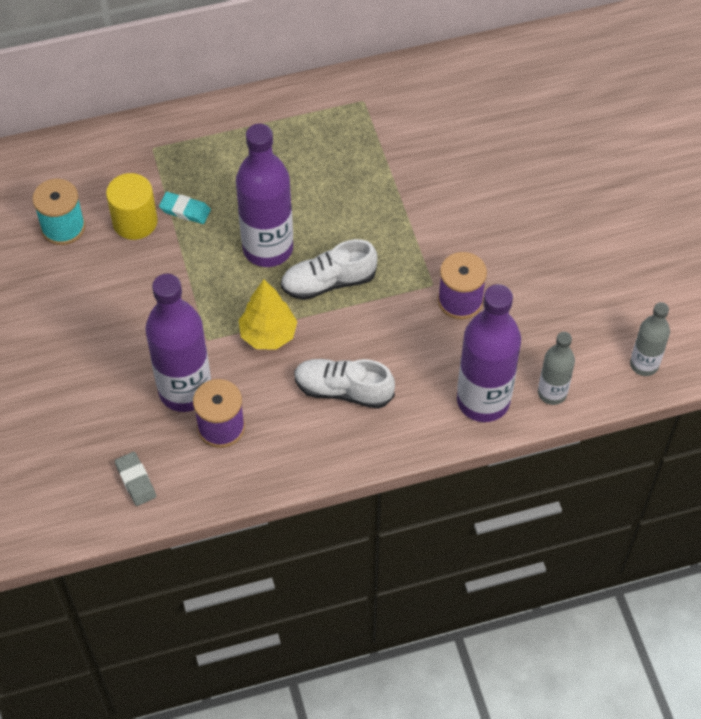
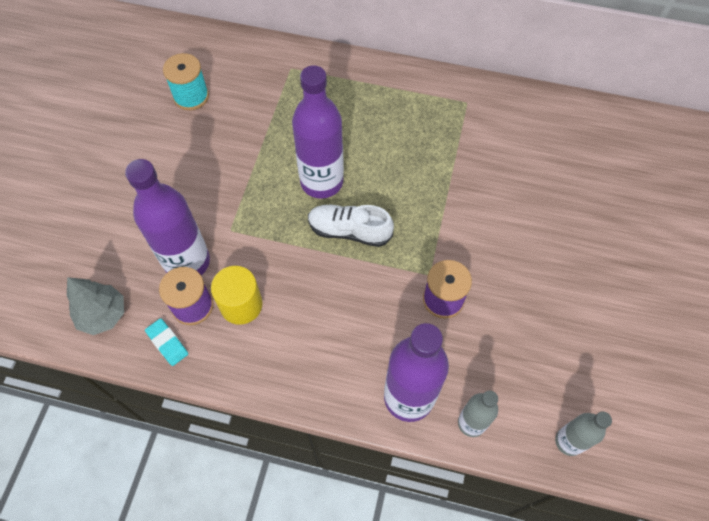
camera: 30 degrees right, 5 degrees up
(135, 222) = (242, 115): yellow cylinder -> yellow cylinder (241, 305)
(135, 481) = (103, 315): grey eraser -> grey tree
(185, 210) = (282, 124): turquoise eraser -> turquoise eraser (167, 343)
(268, 335) = (277, 250): yellow tree -> none
(343, 390) = (303, 326): white shoe -> none

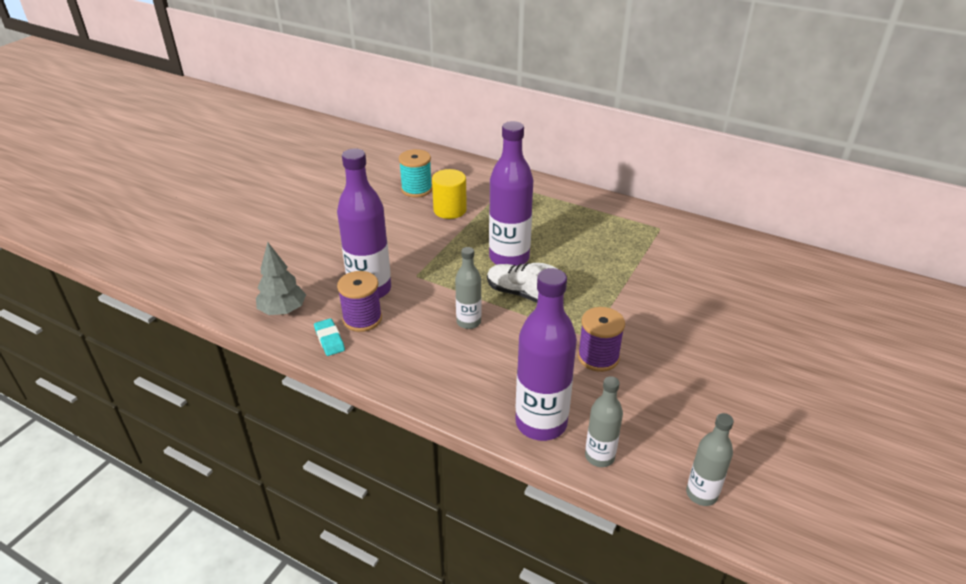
camera: 15 degrees right, 25 degrees down
(241, 305) = (405, 326): yellow cylinder -> yellow cylinder (450, 210)
(304, 283) = (468, 322): none -> grey bottle

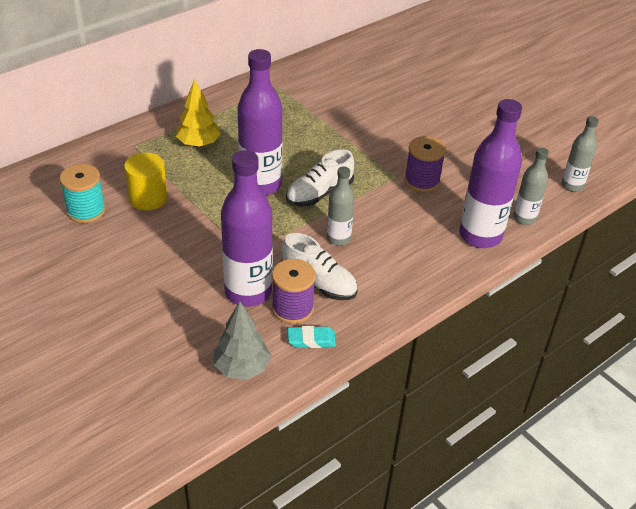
camera: 70 degrees left, 5 degrees up
(402, 325) = (319, 282): none -> white shoe
(537, 212) = (199, 144): none -> yellow tree

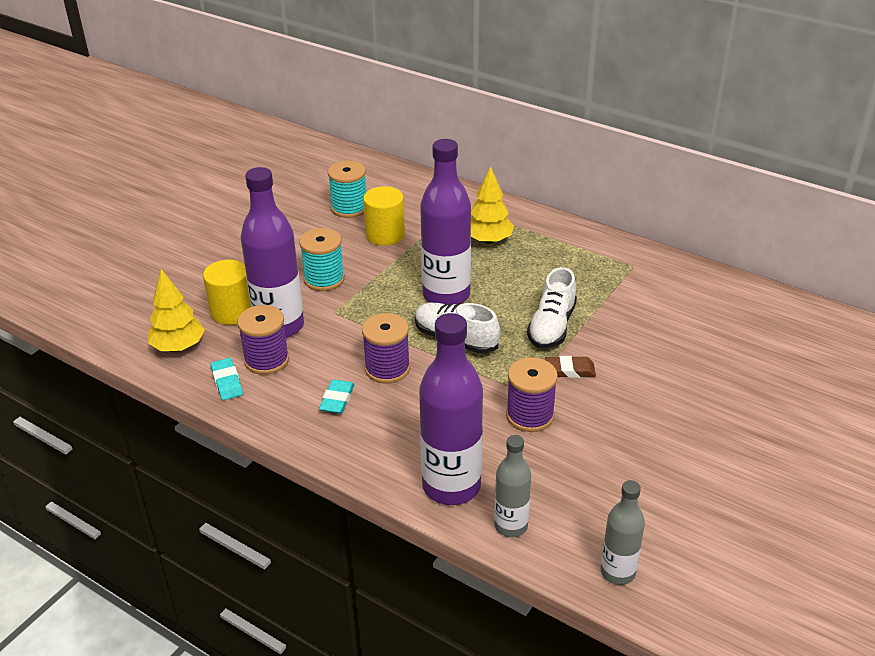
camera: 75 degrees right, 5 degrees down
(193, 250) = (324, 279): none -> turquoise spool
(207, 321) = (232, 312): none -> yellow cylinder
(242, 368) = (178, 347): grey tree -> yellow tree
(319, 282) = (311, 369): white shoe -> white shoe (551, 326)
(338, 238) = (387, 369): grey bottle -> purple spool
(364, 274) = (337, 400): none -> turquoise eraser
(382, 150) = (569, 370): none -> brown eraser

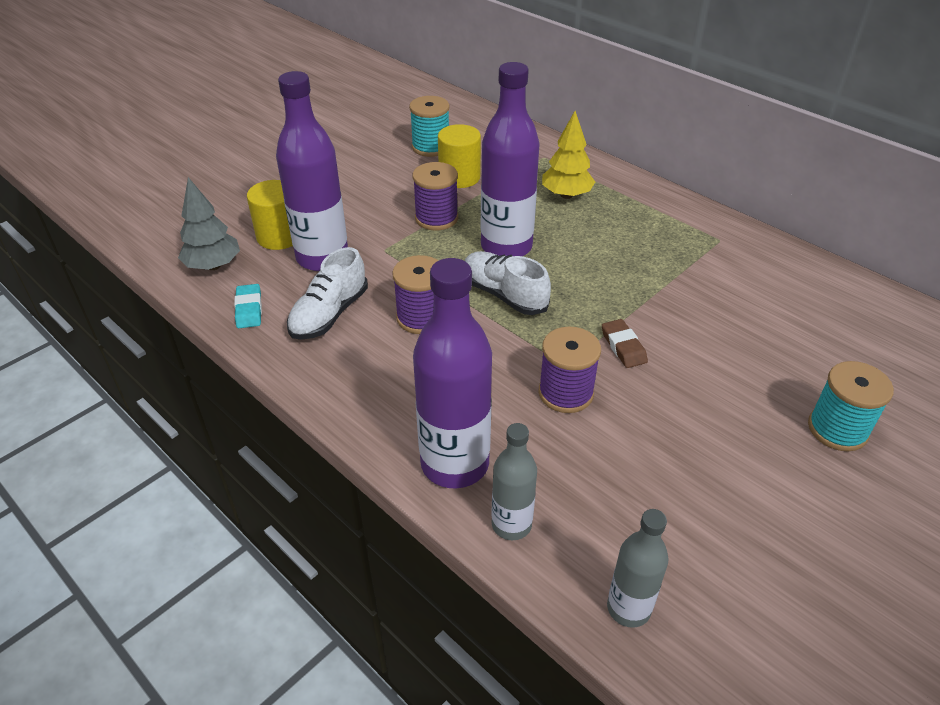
camera: 10 degrees right, 5 degrees up
(178, 347) = (213, 266): yellow tree -> grey tree
(266, 360) = (297, 291): purple spool -> purple spool (436, 218)
(324, 279) = (383, 215): turquoise spool -> turquoise spool (837, 429)
(337, 400) = (357, 344): turquoise eraser -> none
(551, 326) = (614, 295): white shoe -> white shoe (329, 314)
(569, 370) = (623, 347): brown eraser -> brown eraser turned 60 degrees clockwise

